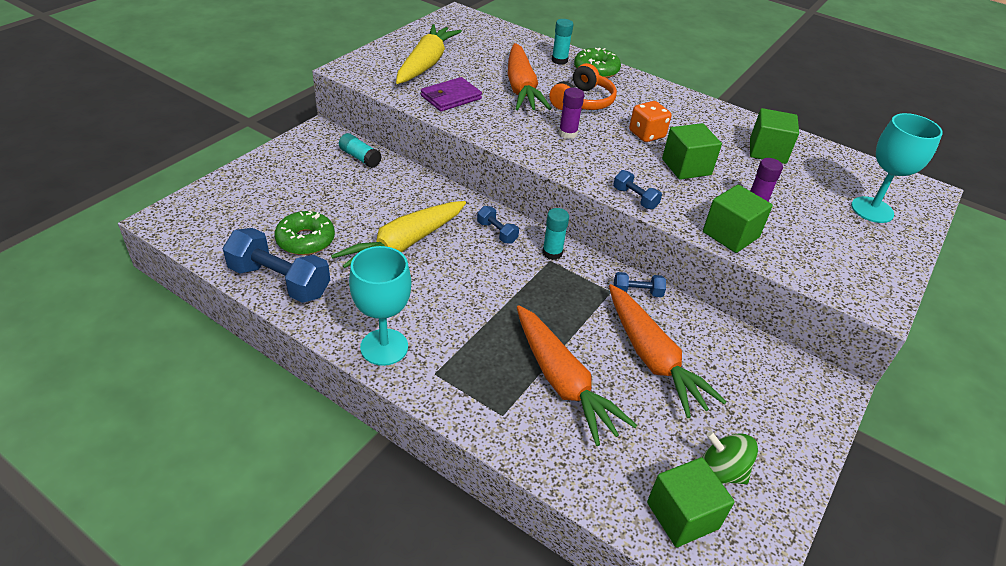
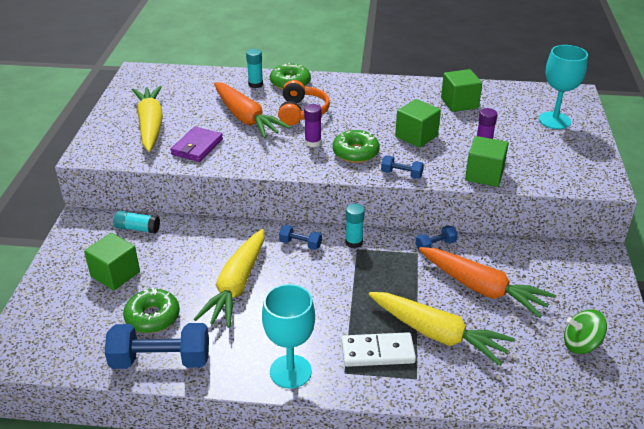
camera: 25 degrees left, 5 degrees down
(484, 370) = (377, 352): none -> white domino
(562, 382) = (437, 334): orange carrot -> yellow carrot
(604, 159) = (355, 152): none -> green donut
(646, 134) = (369, 121): orange dice -> none
(682, 515) = (580, 385): green cube -> green cube (115, 274)

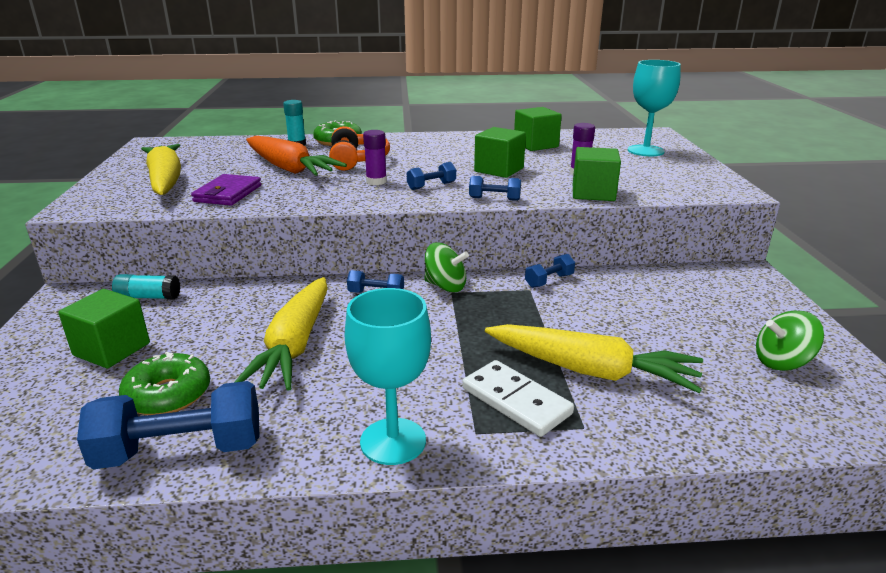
camera: 10 degrees left, 10 degrees down
(354, 242) = (445, 286): turquoise glue stick -> green spinning top
(355, 152) = (431, 186): green donut -> blue dumbbell
(377, 352) = (516, 401): white domino -> white domino turned 60 degrees clockwise
(481, 288) = (625, 316): orange carrot -> none

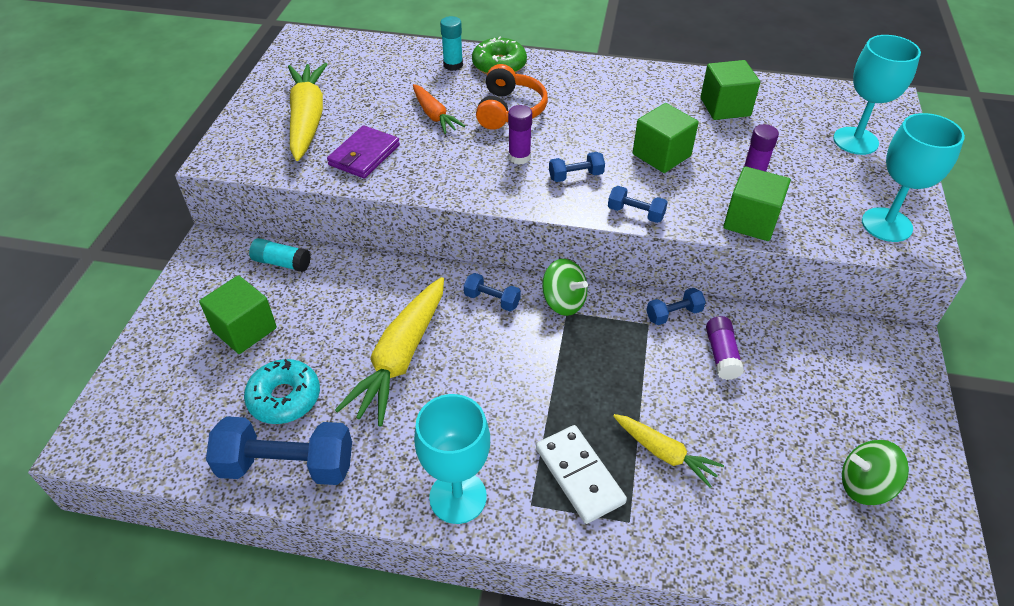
camera: 15 degrees right, 20 degrees up
(168, 395) = (284, 398): green donut -> turquoise donut
(289, 168) = (434, 115): orange carrot -> orange carrot, size x0.56
(590, 371) = (664, 453): yellow carrot -> yellow carrot, size x0.56
(605, 299) = (721, 355): none -> purple glue stick
(700, 184) = (886, 225): none -> turquoise goblet

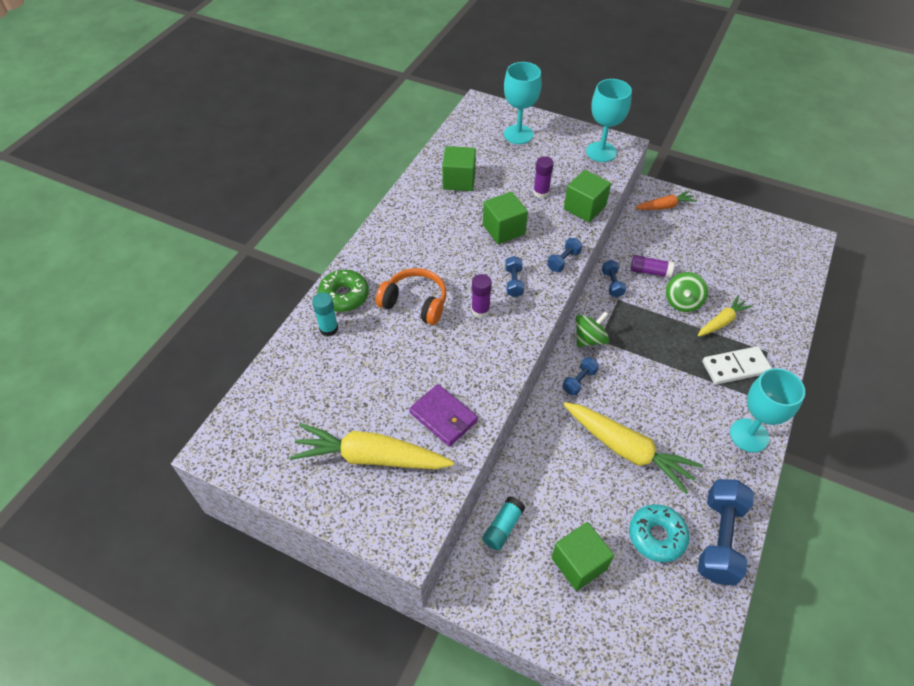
camera: 75 degrees left, 5 degrees up
(434, 115) = (402, 356): orange carrot -> orange carrot (664, 206)
(865, 485) = (747, 244): green spinning top -> green spinning top (682, 302)

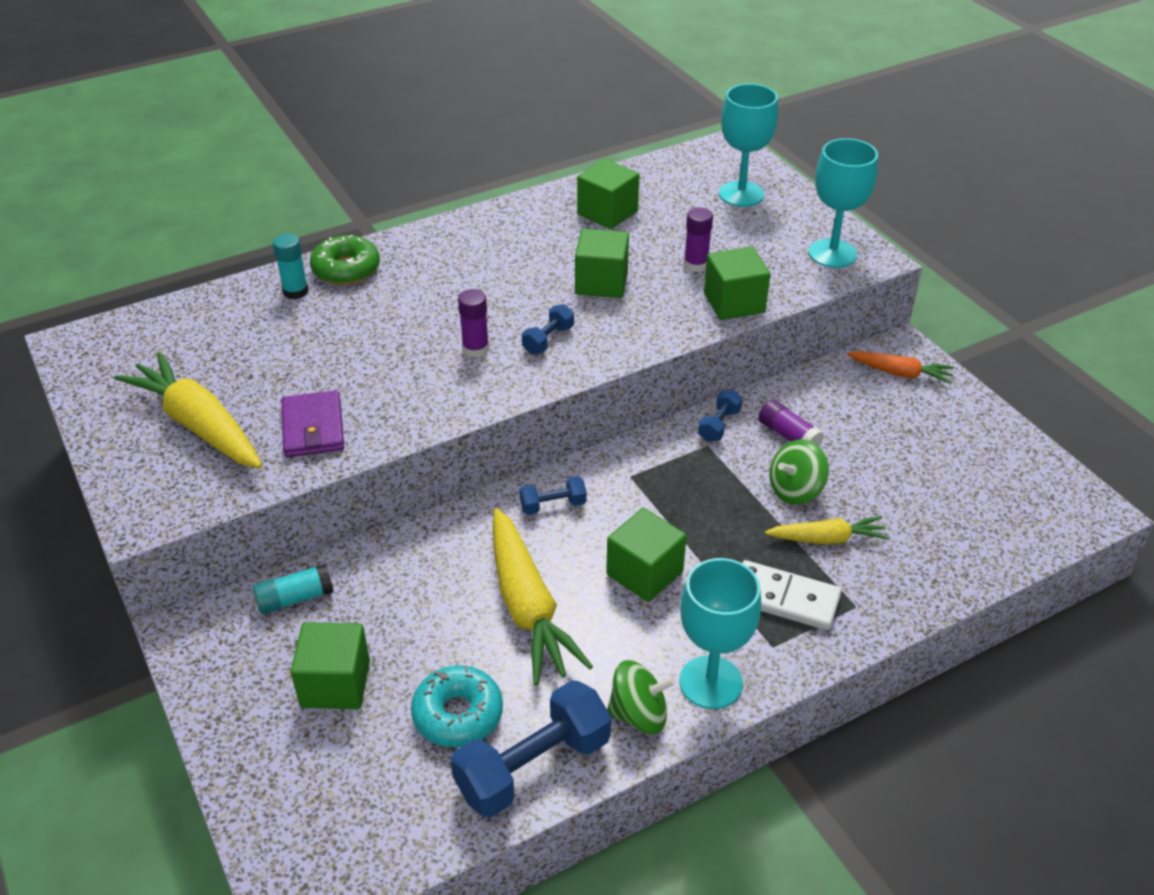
camera: 35 degrees right, 10 degrees down
(415, 303) = (412, 309): orange headphones -> none
(563, 261) = (637, 345): blue dumbbell -> none
(589, 339) = (618, 469): green spinning top -> green spinning top (639, 714)
(661, 393) = (644, 573): none -> green cube

